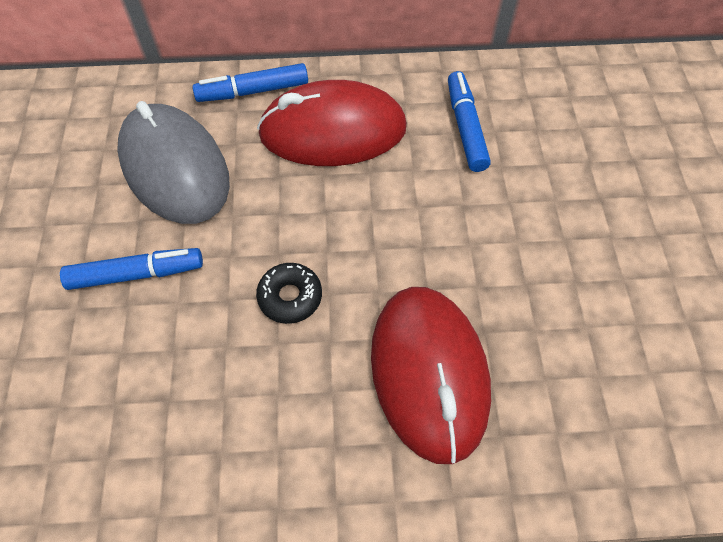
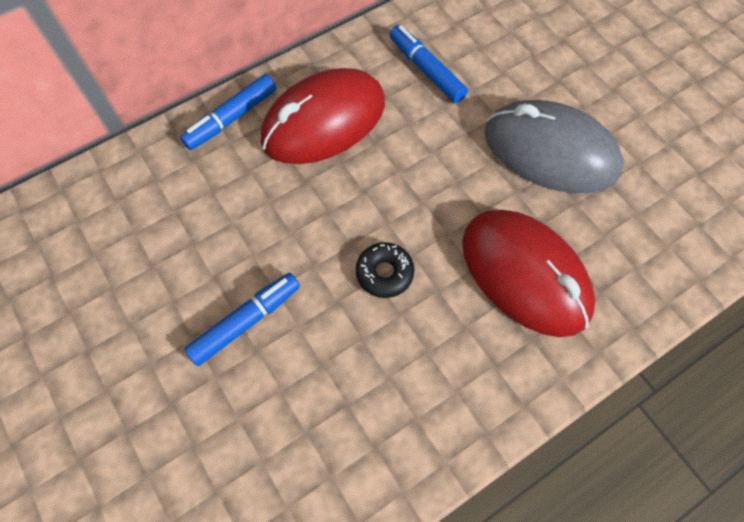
camera: 30 degrees left, 5 degrees up
(175, 168) = (212, 217): grey mouse -> grey mouse (550, 151)

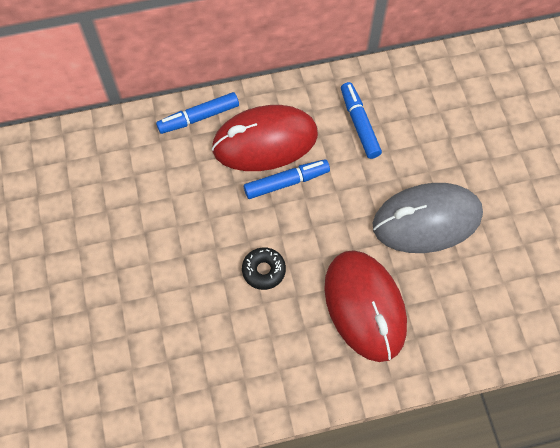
camera: 20 degrees right, 0 degrees up
(246, 321) = (155, 271): blue marker -> blue marker (286, 182)
(550, 151) = (426, 220): grey mouse -> grey mouse turned 60 degrees counterclockwise

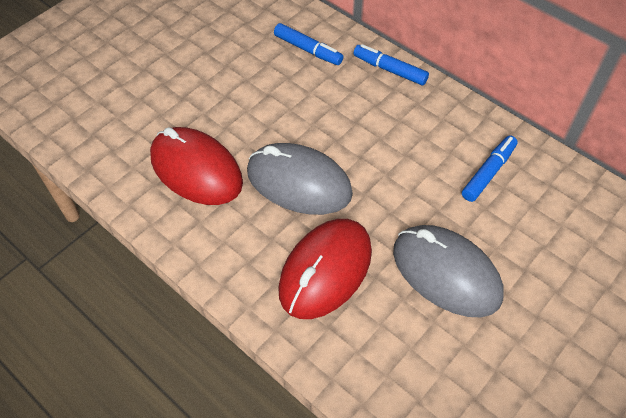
camera: 55 degrees right, 10 degrees down
(263, 270) = (299, 183): black donut -> grey mouse
(265, 141) = (409, 120): red mouse -> red mouse (196, 170)
(286, 182) = (387, 154): blue marker -> blue marker (308, 50)

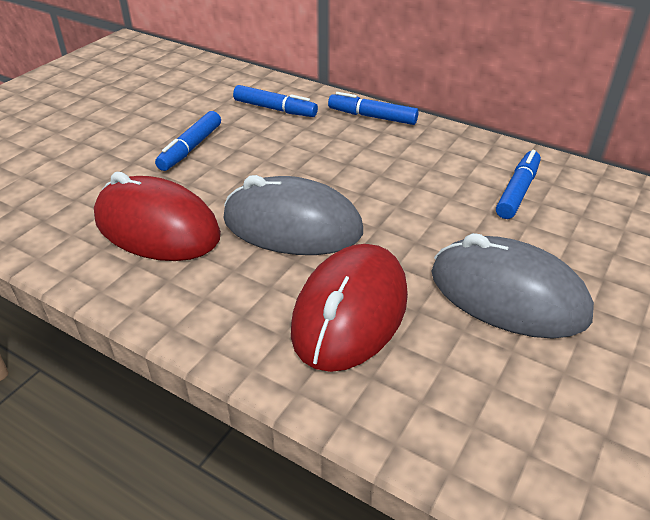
camera: 10 degrees left, 15 degrees down
(231, 88) = (190, 148): none -> blue marker

